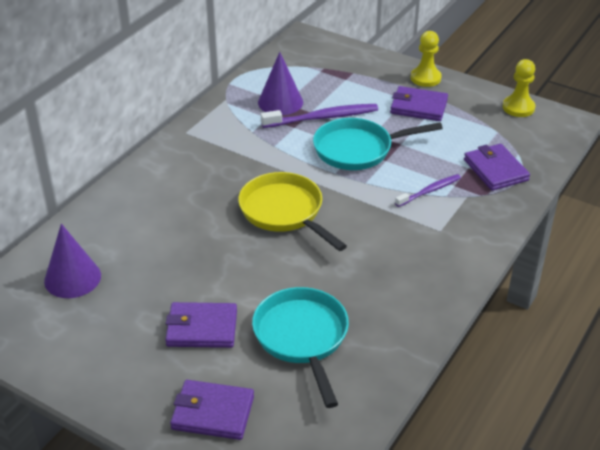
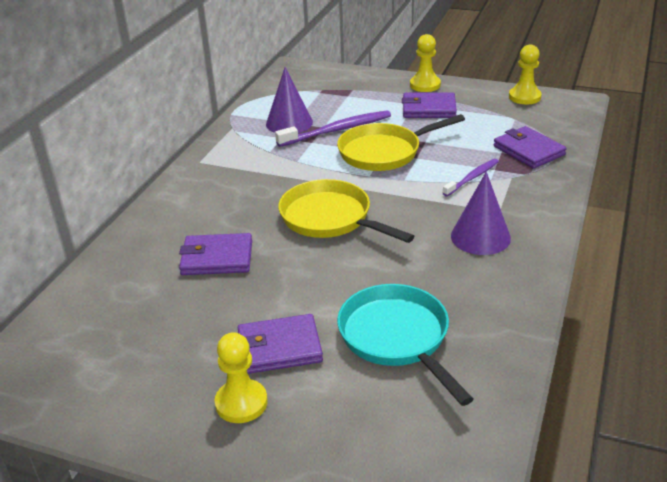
camera: 10 degrees left, 5 degrees down
(72, 278) = (112, 320): purple cone -> purple cone (480, 237)
(157, 370) = (241, 403): none -> yellow pawn
(213, 413) = (324, 438): purple wallet -> purple wallet (217, 258)
(358, 149) = (384, 152): turquoise pan -> yellow pan

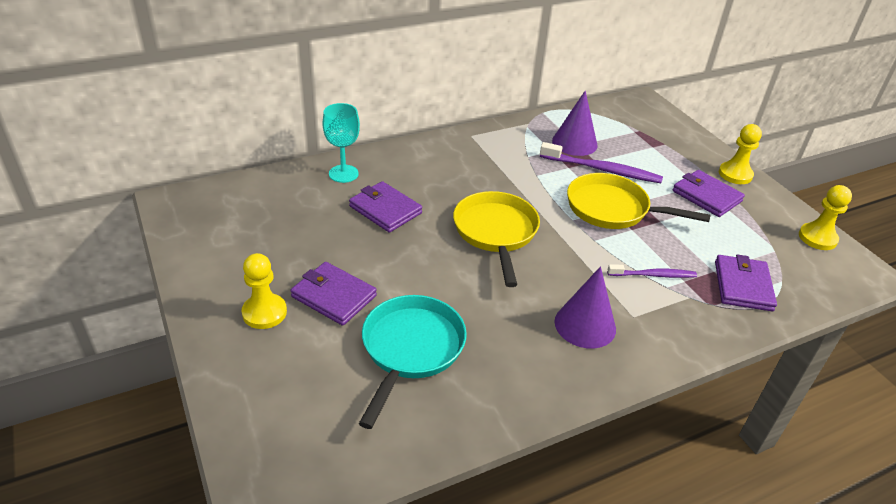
camera: 40 degrees right, 5 degrees up
(133, 255) = (343, 174): none -> turquoise goblet

